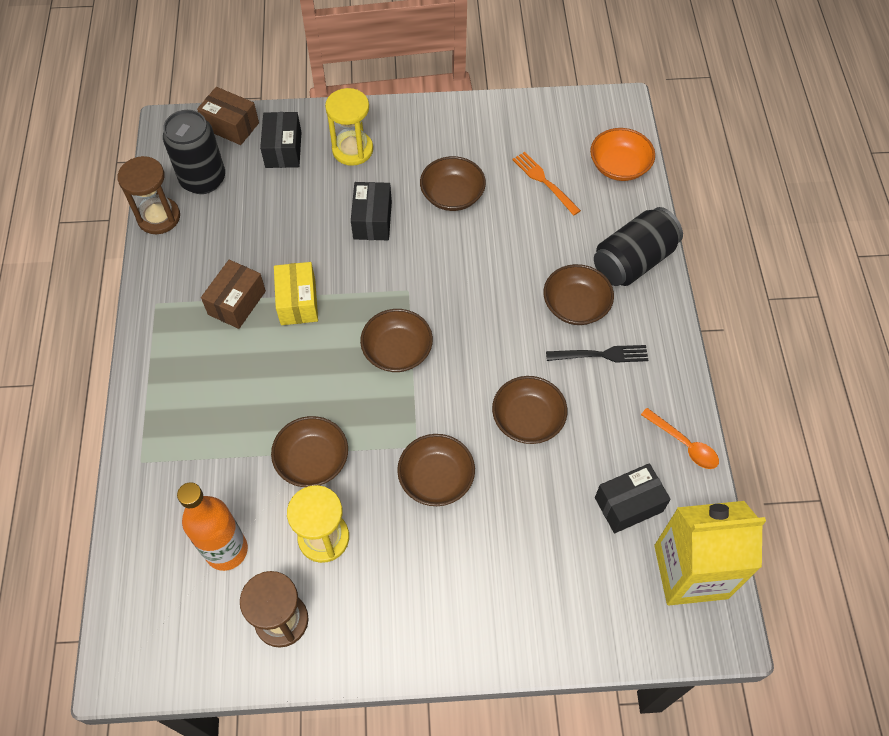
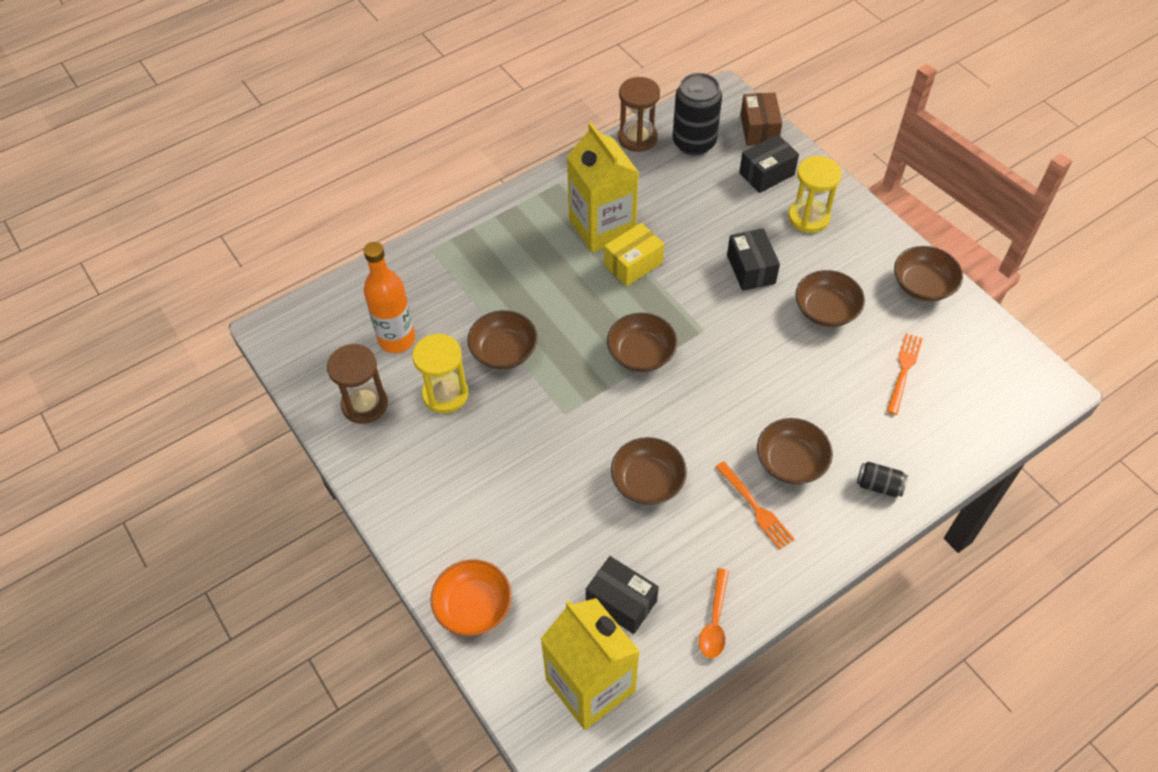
camera: 60 degrees right, 5 degrees down
(237, 303) = (602, 227): brown box -> yellow carton
(372, 220) = (751, 269): black box -> black box turned 75 degrees counterclockwise
(436, 478) = (546, 442): brown bowl -> brown bowl (923, 285)
(601, 355) = (756, 508): black fork -> orange fork
(619, 166) = (978, 422): orange bowl -> orange bowl (473, 606)
(633, 261) = (879, 485): black can -> black can, size x0.49

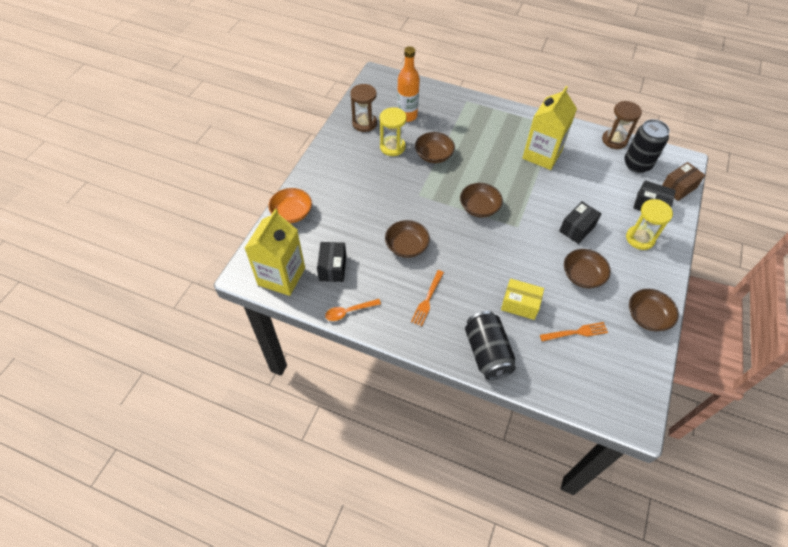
camera: 55 degrees right, 0 degrees up
(633, 264) = (531, 178): yellow box -> yellow box (520, 304)
(791, 462) = (468, 303): brown bowl -> none
(879, 485) = (487, 352): black can -> black can, size x2.05

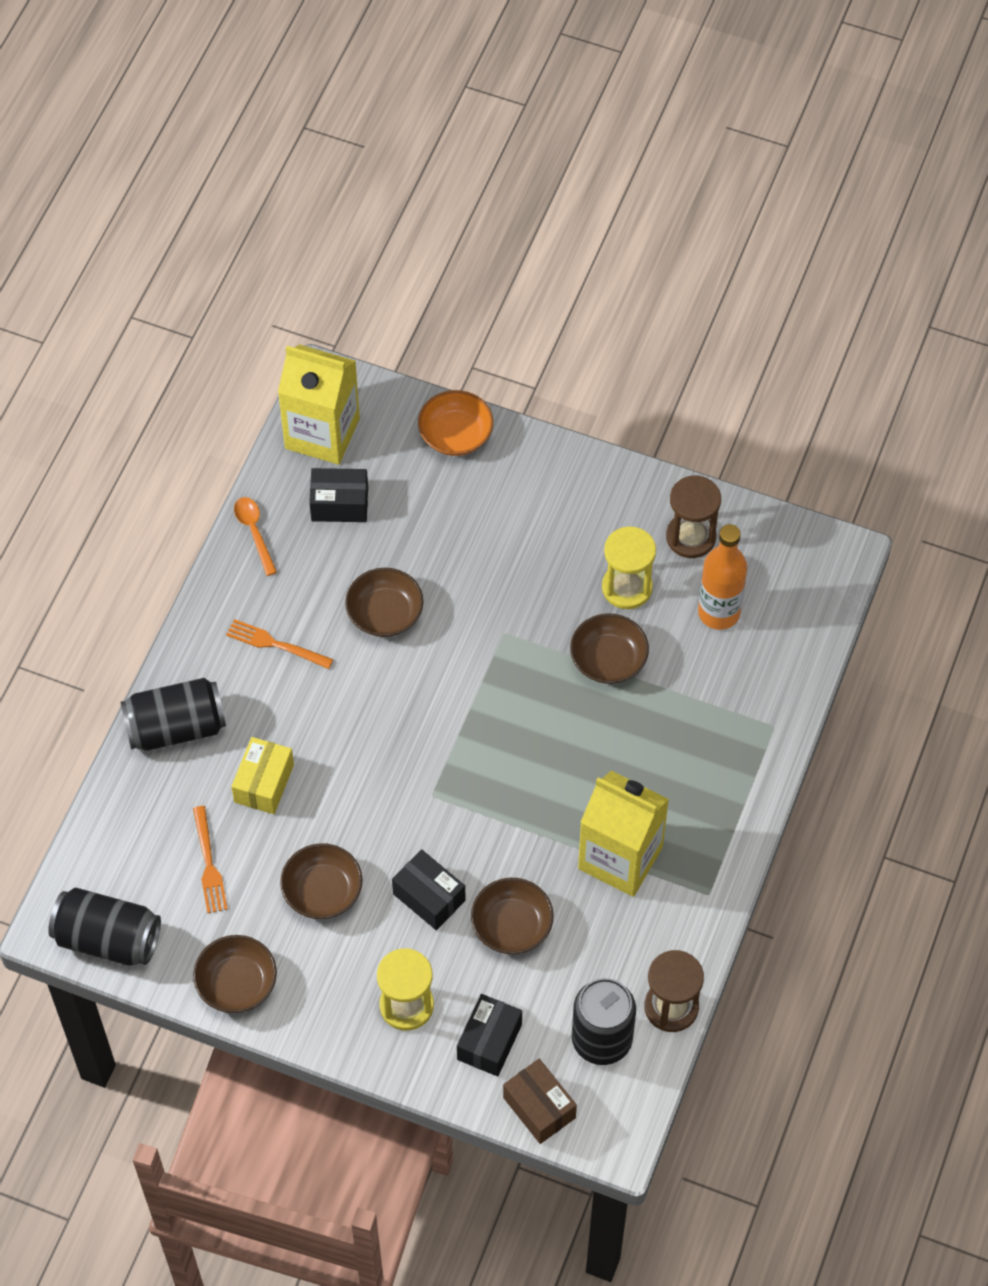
camera: 90 degrees right, 5 degrees up
(479, 207) = (476, 733): brown bowl -> brown bowl (512, 925)
(636, 387) = (108, 938): none -> black can

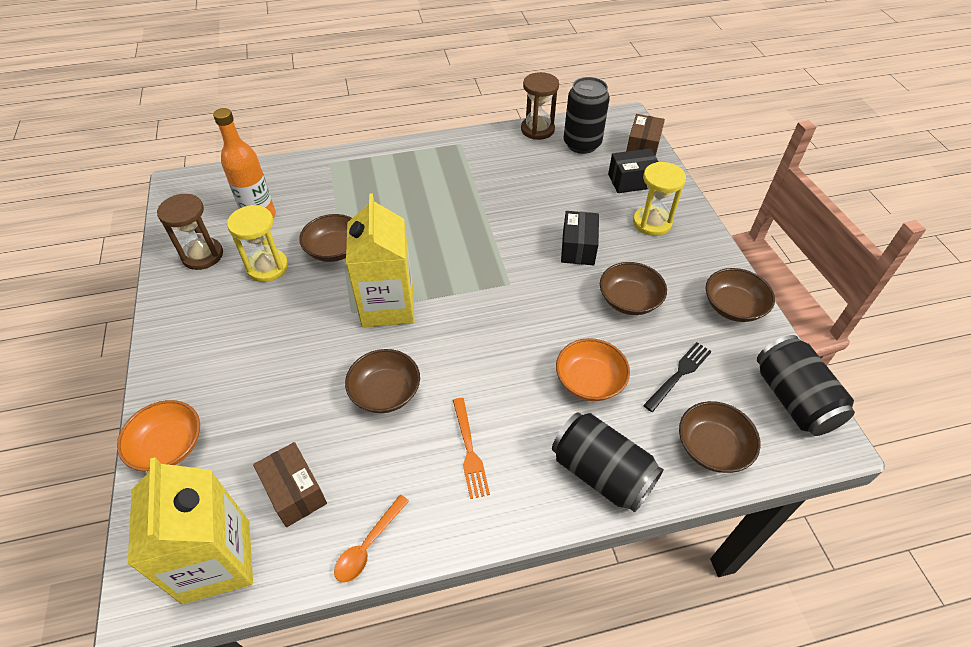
camera: 125 degrees left, 10 degrees down
(209, 864) = (679, 374): orange fork -> black fork
(264, 783) = (589, 381): yellow box -> orange bowl
(339, 504) = (295, 492): black box -> brown box
(512, 925) = (557, 205): brown bowl -> brown bowl (712, 447)
(620, 858) = (471, 183): yellow carton -> yellow carton (387, 305)

